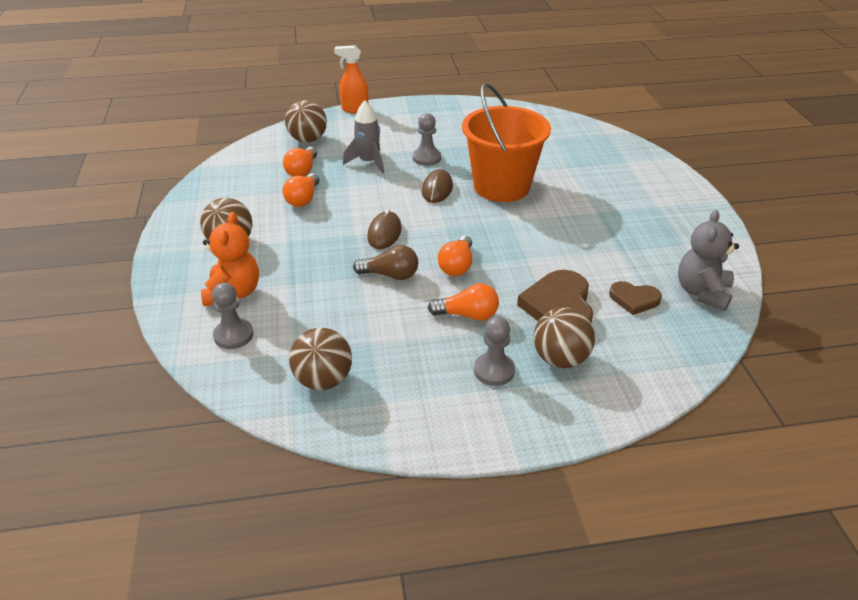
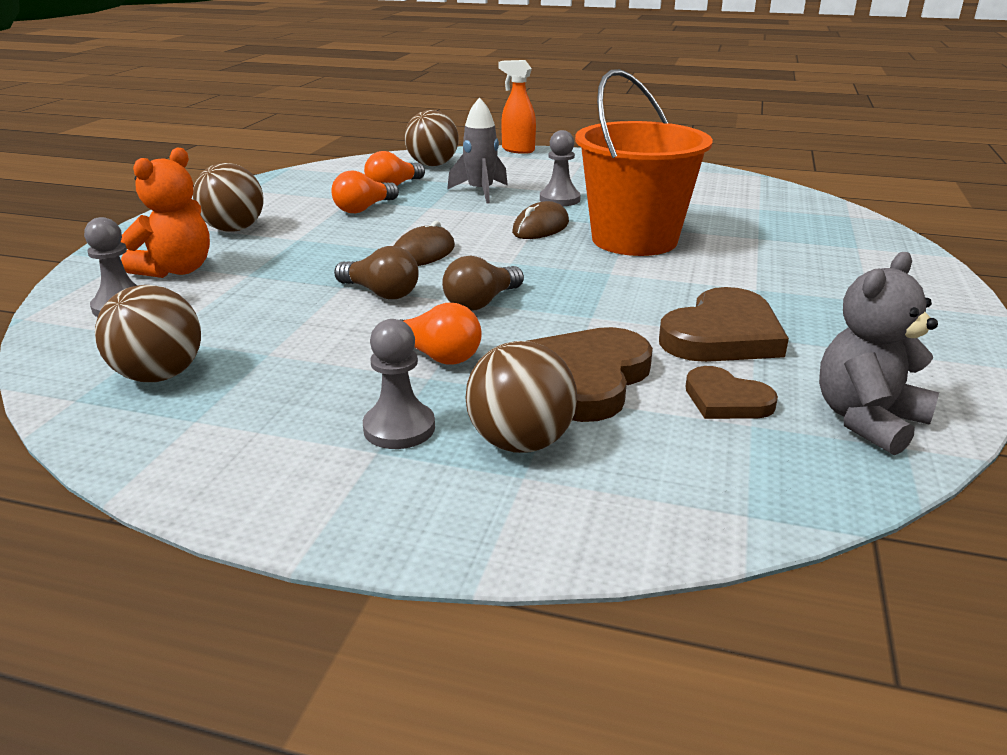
camera: 25 degrees right, 10 degrees down
(457, 266) = (481, 302): orange light bulb -> brown light bulb
(603, 254) = (722, 335): none -> brown heart

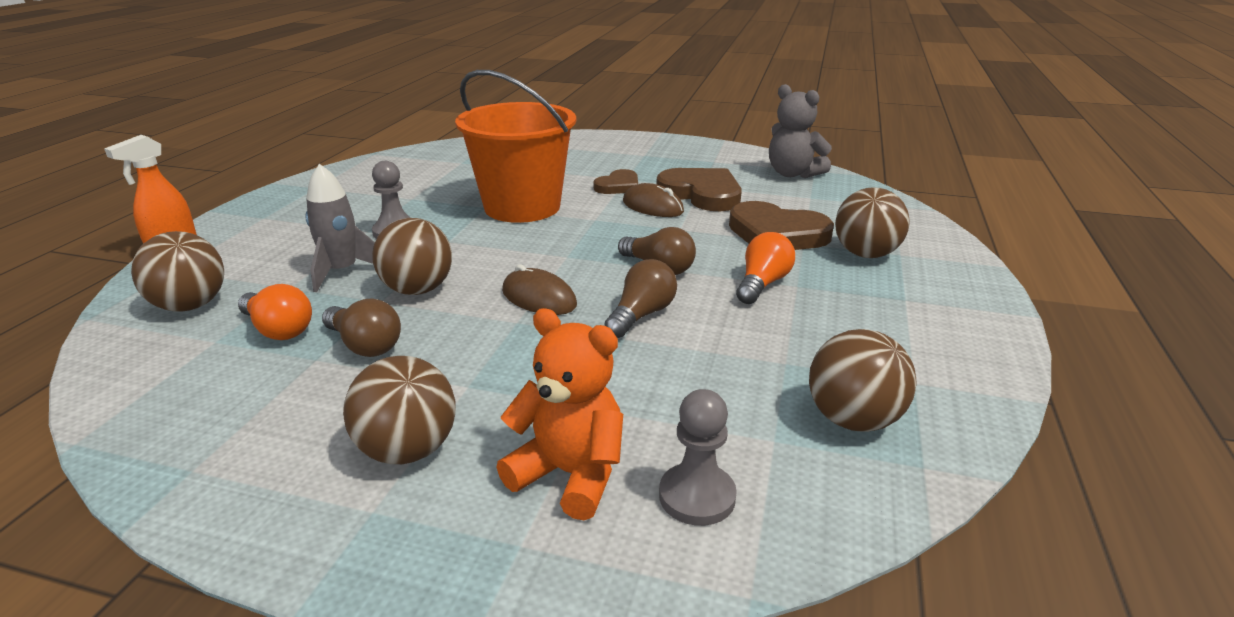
camera: 90 degrees left, 0 degrees up
(364, 209) = (365, 345): orange light bulb -> brown light bulb
(399, 428) = (873, 293): grey pawn -> none
(446, 215) = (418, 290): none -> brown ball
(541, 227) = (478, 242): brown mouse -> brown mouse (652, 207)
(726, 400) = (786, 200): brown heart -> brown heart (618, 186)

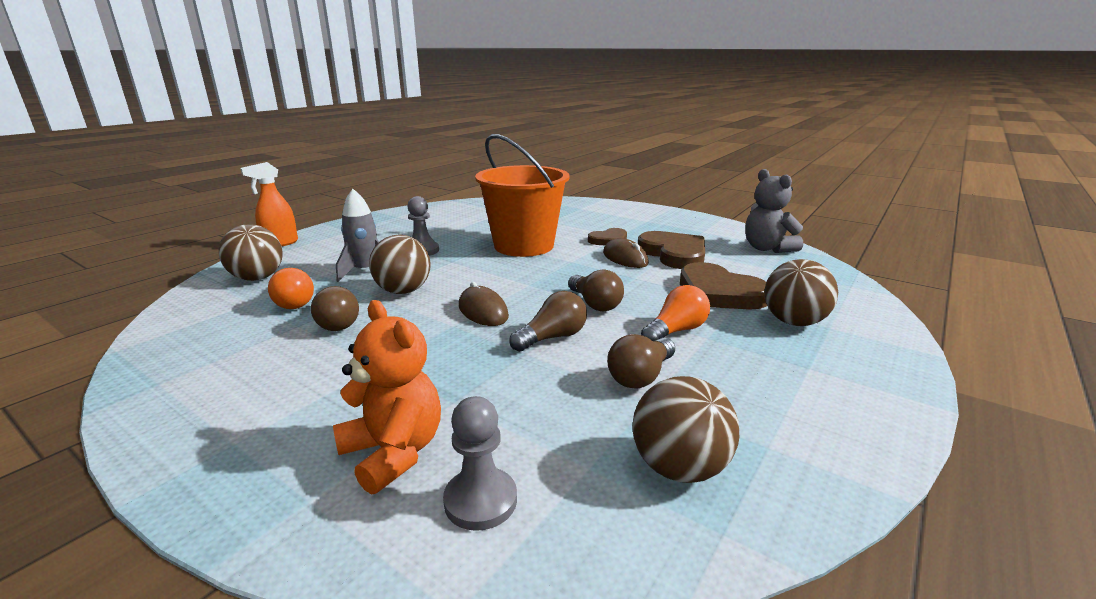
camera: 20 degrees right, 5 degrees down
(408, 450) = (297, 403): brown ball -> none
(760, 339) = (641, 376): none -> brown light bulb

